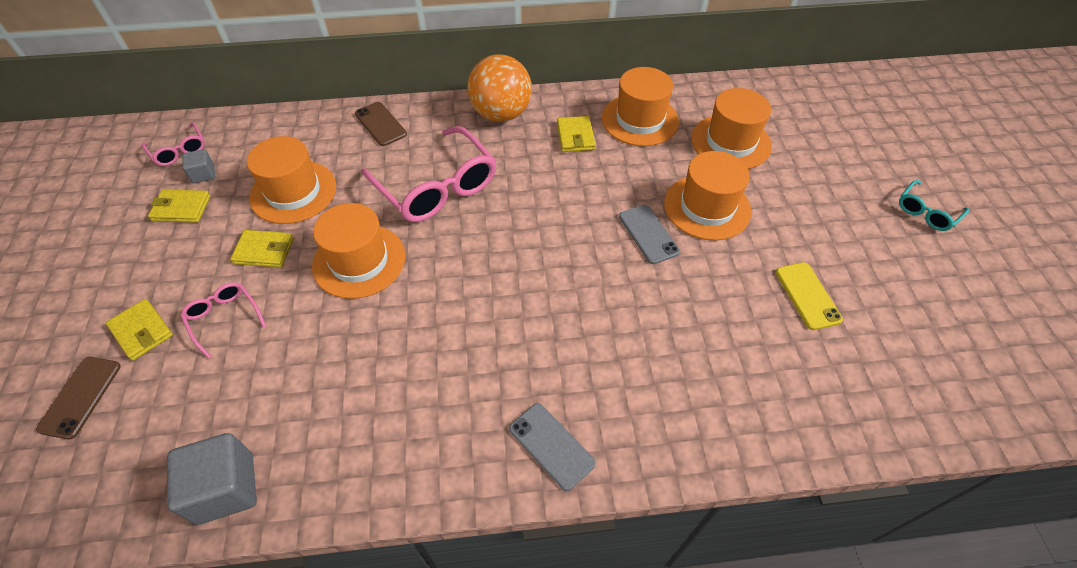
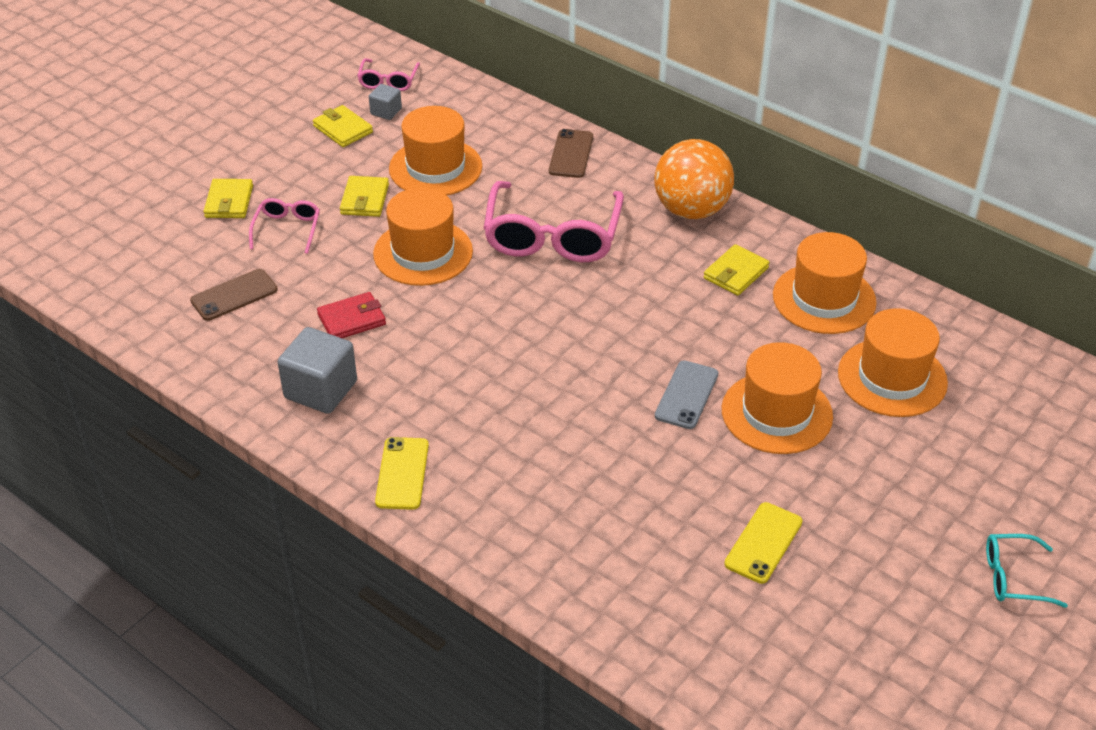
camera: 45 degrees right, 10 degrees down
(80, 397) = (154, 219): brown phone -> brown phone (234, 295)
(225, 488) = (177, 336): grey cube -> grey cube (321, 390)
(264, 251) = (364, 199): yellow wallet -> yellow wallet turned 45 degrees clockwise
(365, 353) = (352, 319): none -> red wallet
(551, 446) = (402, 473): grey phone -> yellow phone

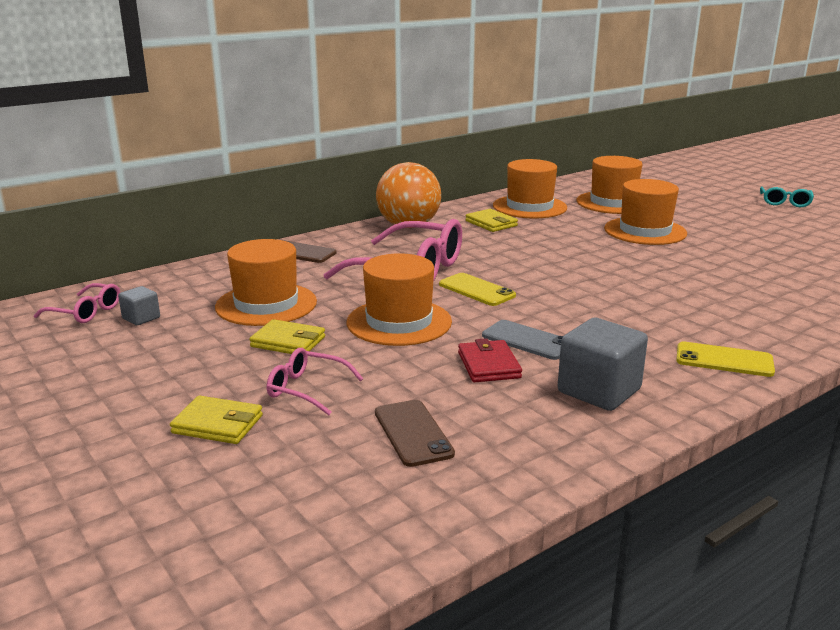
camera: 75 degrees left, 20 degrees down
(343, 129) = (146, 343): yellow wallet -> none
(686, 395) = (624, 251): grey phone -> grey phone (527, 340)
(763, 543) = (775, 249): yellow phone -> yellow phone (476, 290)

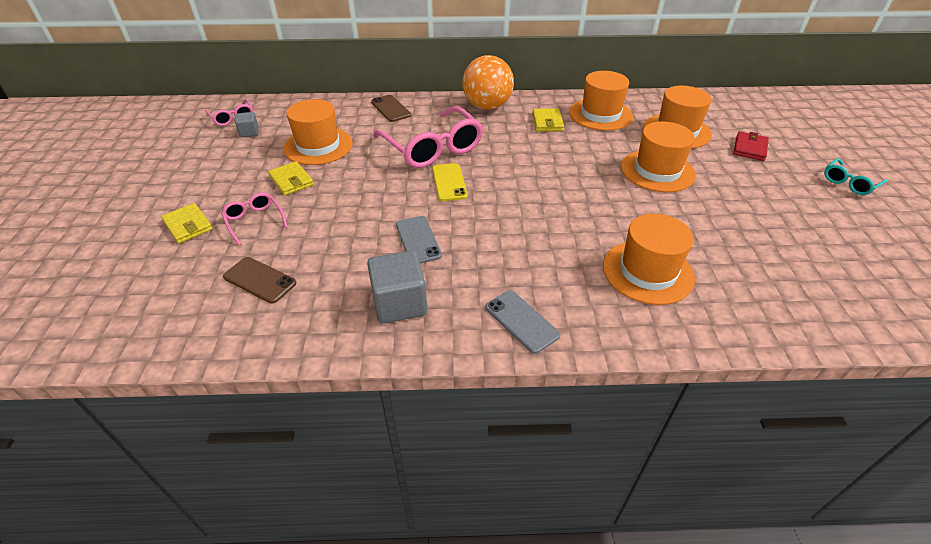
camera: 35 degrees right, 20 degrees up
(399, 322) = (366, 190): orange hat -> orange hat (647, 272)
(413, 433) = (260, 280): brown phone -> brown phone turned 75 degrees counterclockwise
(488, 365) = (367, 249): red wallet -> red wallet (749, 148)
(724, 360) = (521, 321): yellow phone -> grey phone

